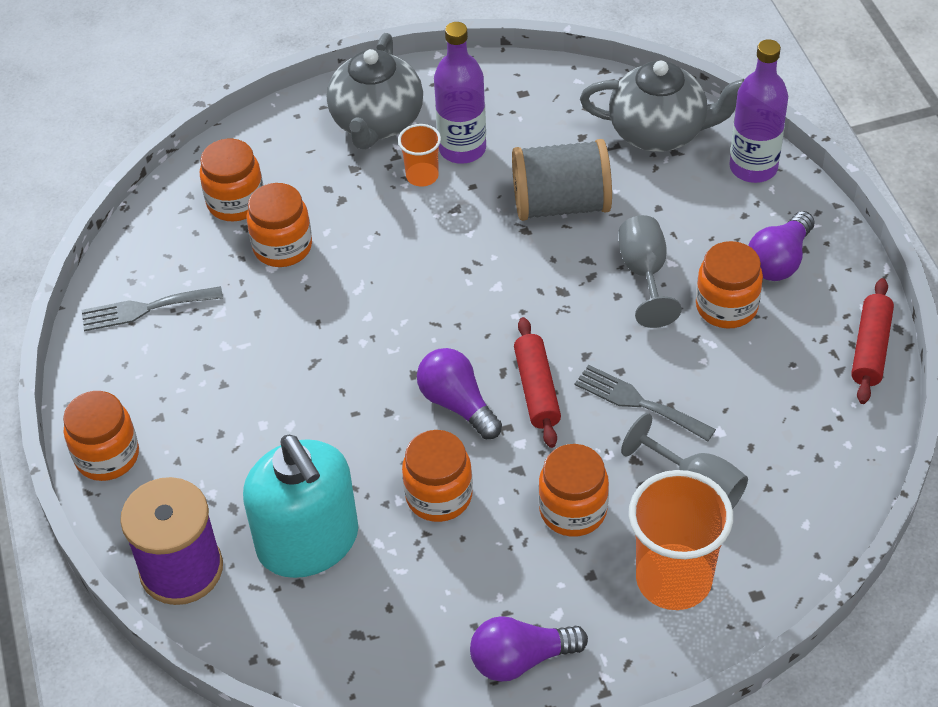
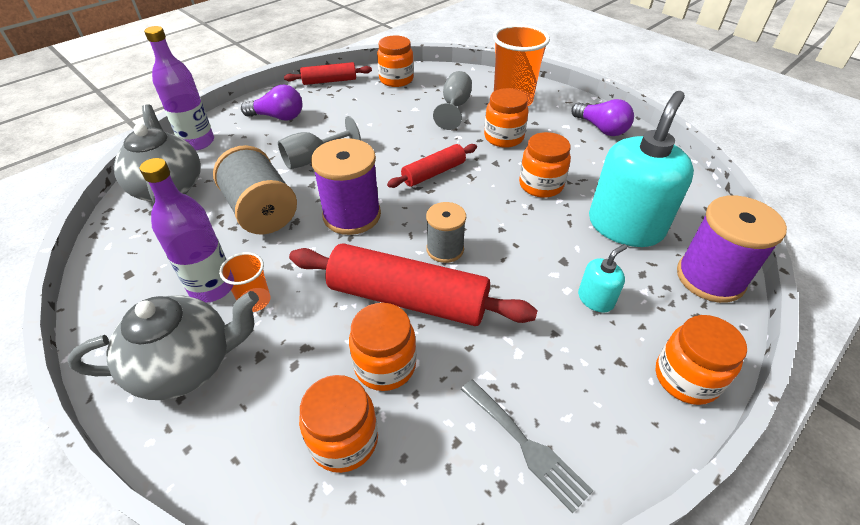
camera: 120 degrees left, 5 degrees down
(234, 442) = (595, 299): none -> turquoise soap dispenser
(345, 288) = (408, 299): none -> red rolling pin
(391, 345) = (445, 249): none -> grey spool
(457, 404) = (470, 200): purple light bulb -> none
(503, 281) = (352, 215): none -> purple spool
(638, 402) = (415, 136): grey fork -> none
(726, 307) = (324, 125): orange jar -> orange jar (396, 80)

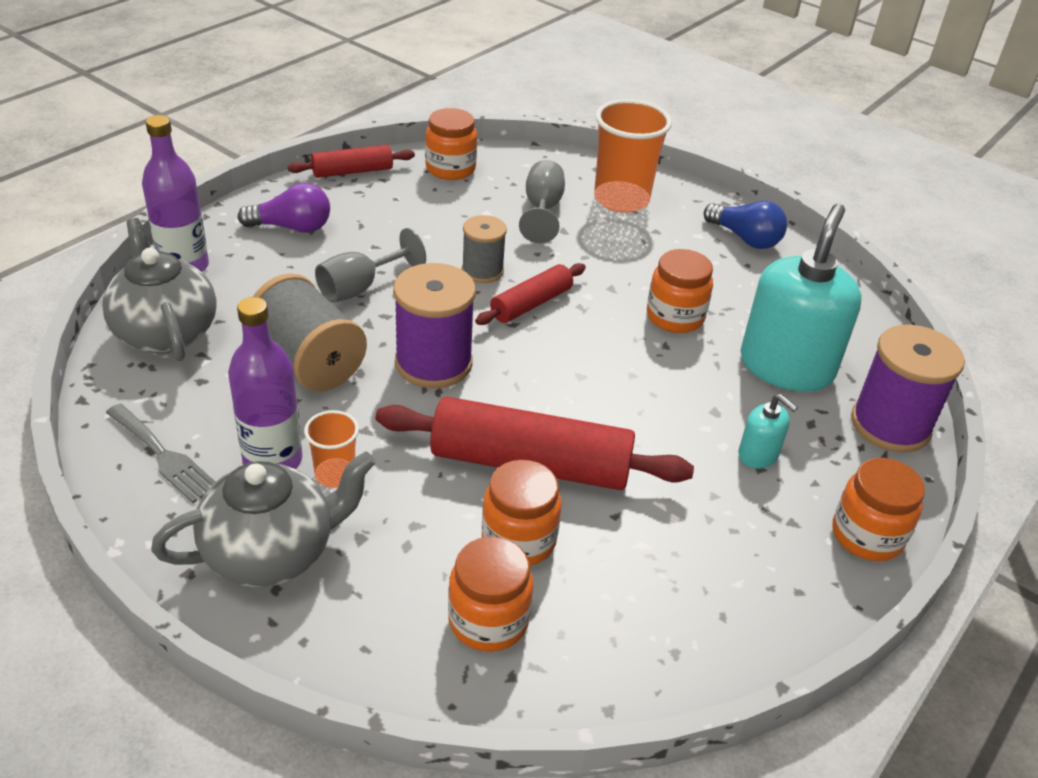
camera: 10 degrees left, 5 degrees down
(445, 249) = (565, 402): grey spool -> grey spool (482, 271)
(503, 137) = (617, 253): orange jar -> none
(526, 445) = (697, 613): grey fork -> grey fork (163, 456)
(595, 299) = (758, 455): turquoise soap dispenser -> turquoise soap dispenser turned 90 degrees clockwise
(601, 128) = (745, 238): purple light bulb -> blue light bulb

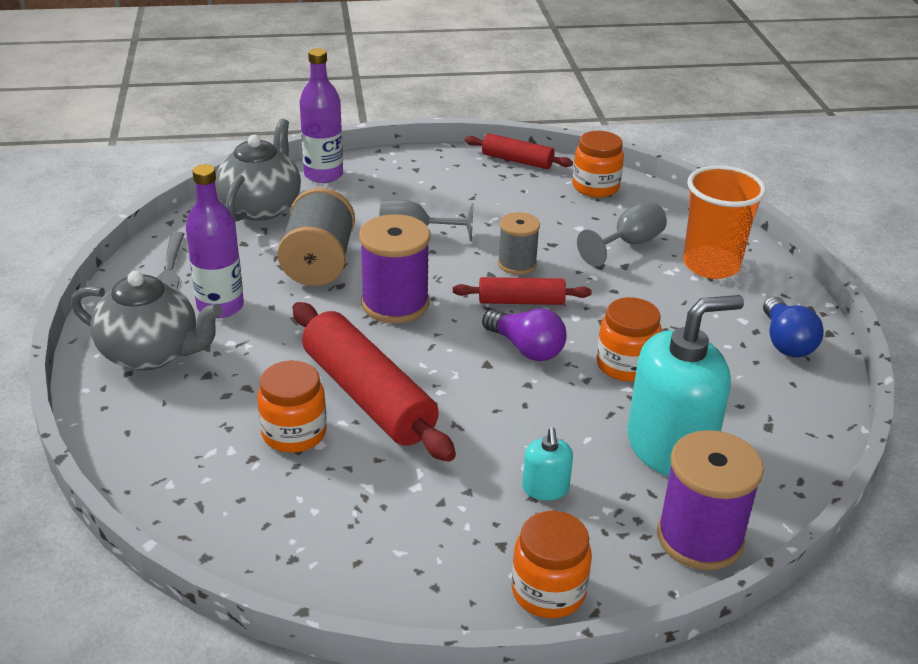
camera: 45 degrees right, 5 degrees down
(292, 227) = (423, 179): purple light bulb -> purple light bulb (526, 348)
(335, 474) = (242, 333): orange cup -> none
(488, 620) = (210, 463): orange jar -> none

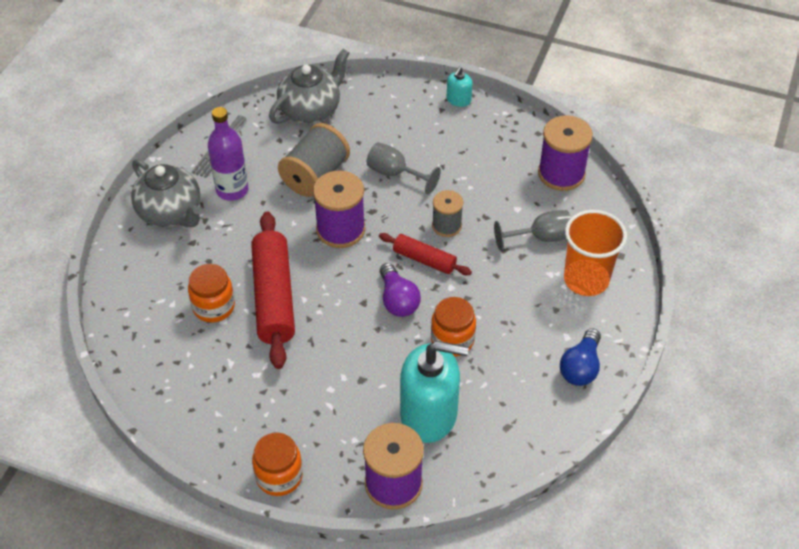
camera: 30 degrees right, 15 degrees up
(323, 174) = (372, 93): purple bottle -> none
(517, 160) = (522, 126): red rolling pin -> none
(545, 488) = (329, 409): turquoise soap dispenser -> turquoise soap dispenser (458, 100)
(595, 187) = (561, 174): orange jar -> purple spool

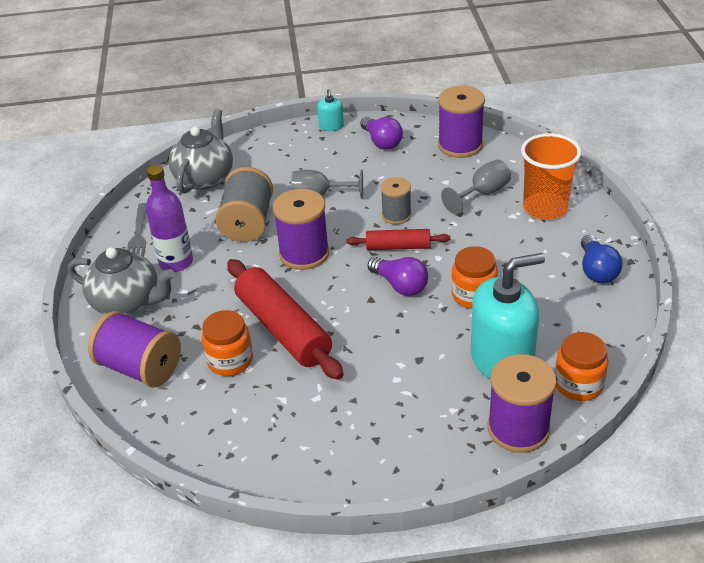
camera: 25 degrees left, 10 degrees down
(143, 280) = (140, 368): none -> purple spool
(279, 476) = (407, 472): orange jar -> orange jar (578, 384)
(491, 138) = (381, 142): none -> purple light bulb

